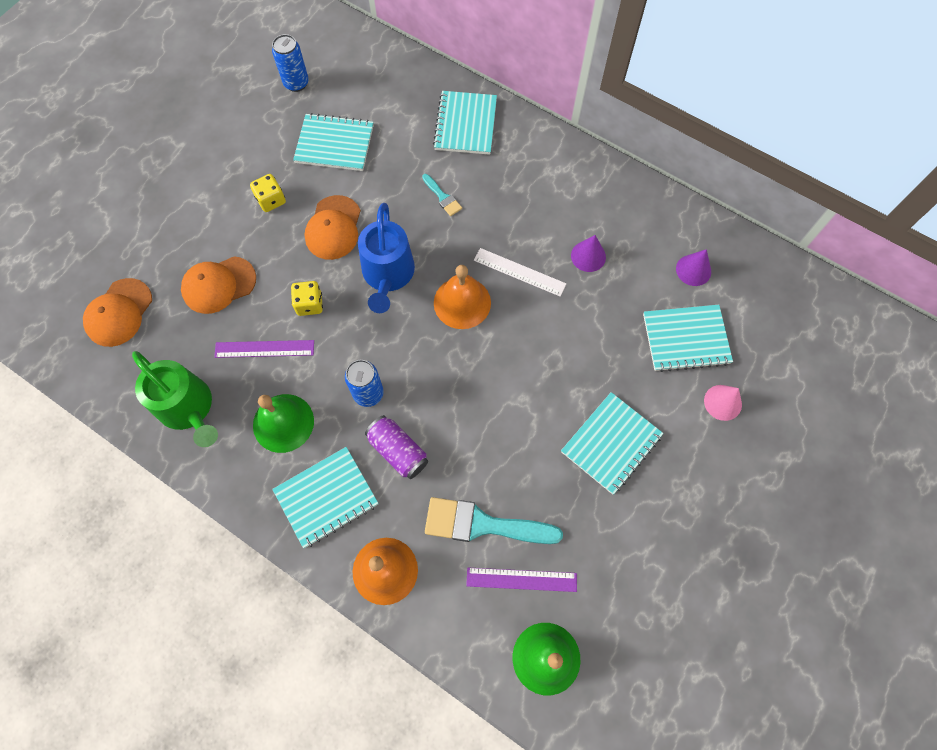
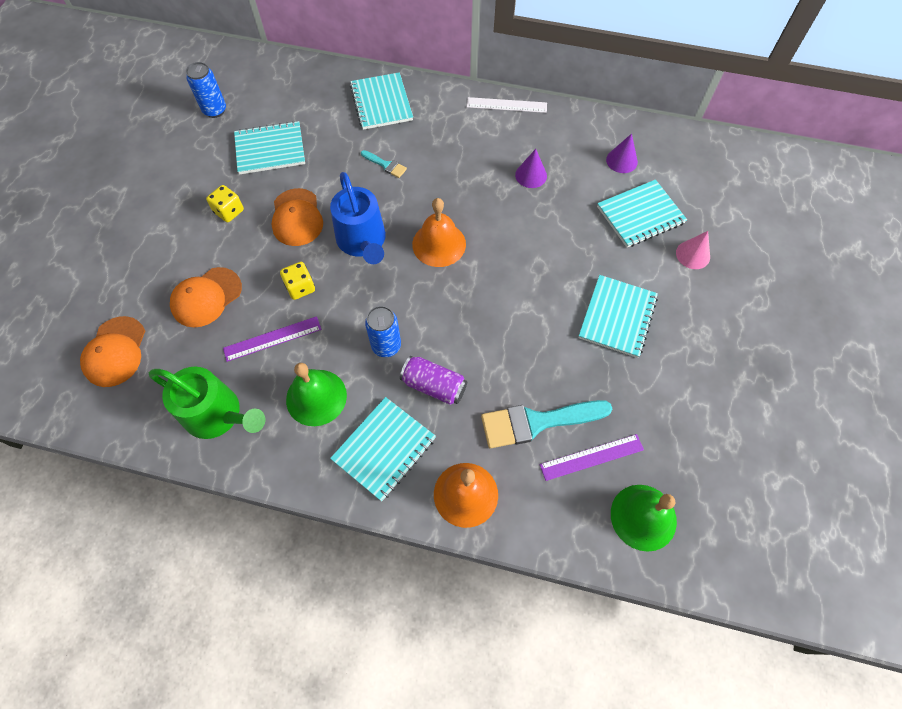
camera: 20 degrees left, 5 degrees down
(519, 272) = (478, 205): white ruler -> white ruler (506, 105)

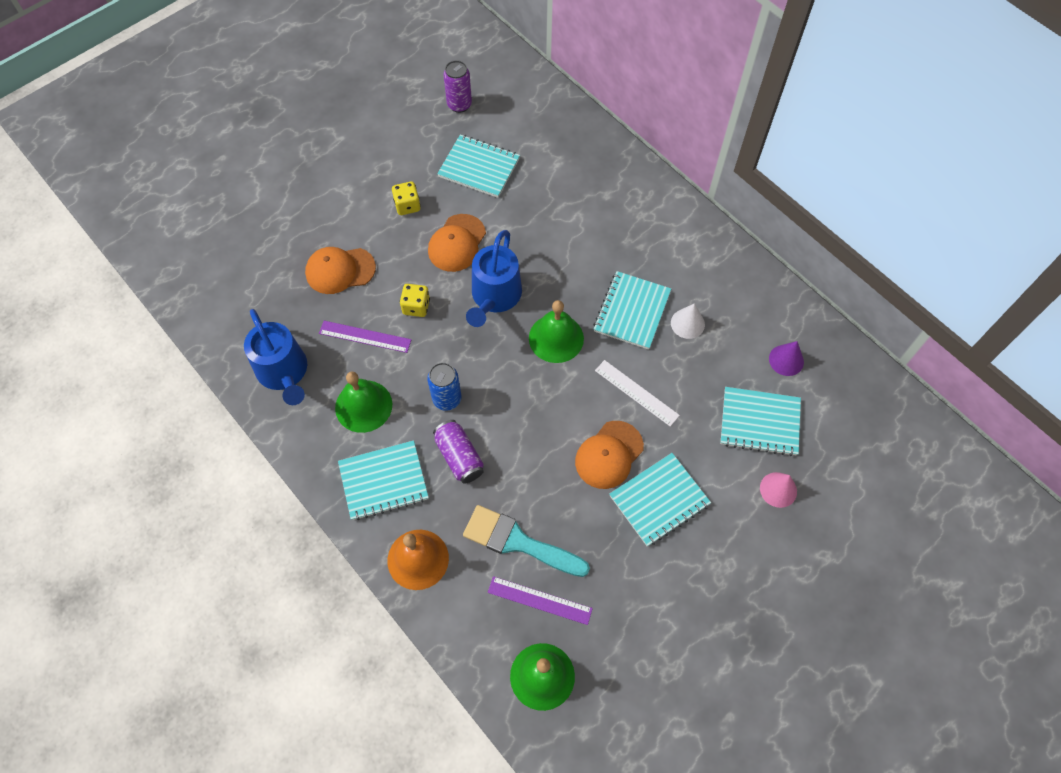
camera: 35 degrees right, 0 degrees up
(115, 352) = (246, 274): orange cap -> orange cap (609, 455)
(215, 110) = (459, 105): blue can -> purple can
(218, 415) = (284, 372): green watering can -> blue watering can
(381, 103) = (606, 176): turquoise notebook -> turquoise notebook (632, 311)
(385, 165) = (565, 238): turquoise brush -> none
(439, 244) = (556, 338): orange bell -> green bell
(506, 105) = (719, 242): white ruler -> white ruler (636, 393)
(531, 175) = (687, 323): purple cone -> white cone

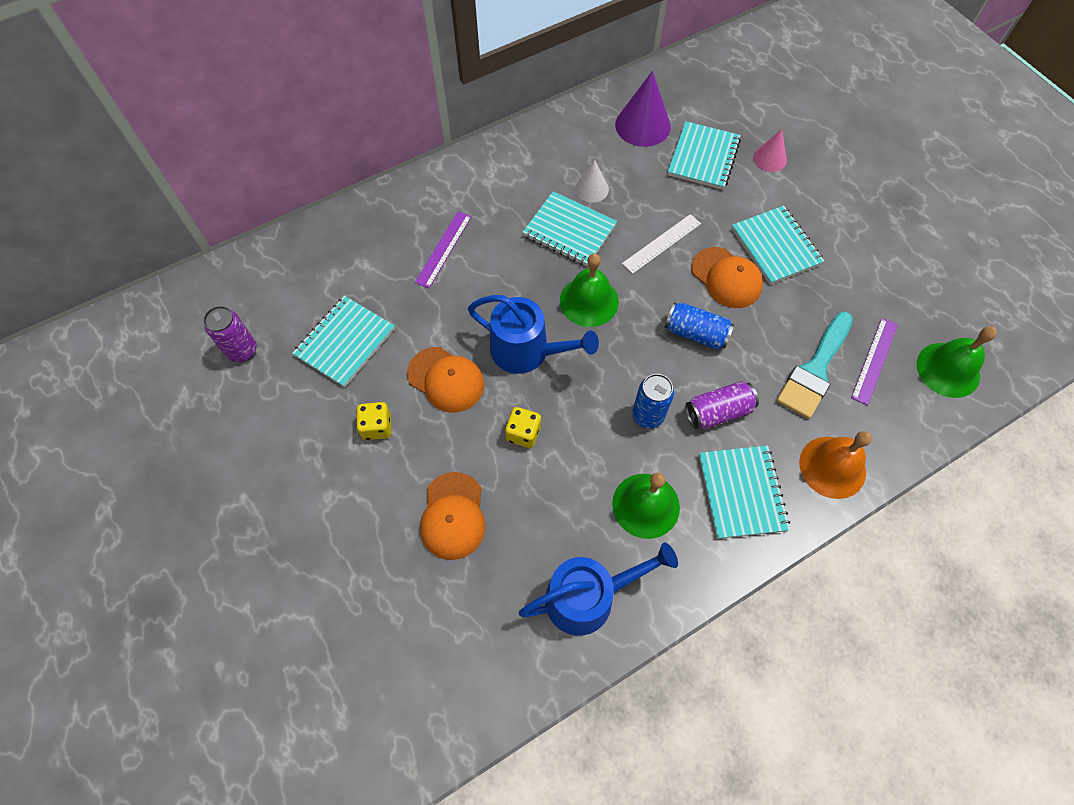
camera: 80 degrees left, 0 degrees up
(365, 336) = (553, 495): purple ruler -> purple ruler (444, 249)
(539, 432) = (696, 333): none -> blue can
(786, 360) = (642, 125): purple cone -> purple cone, size x1.71

